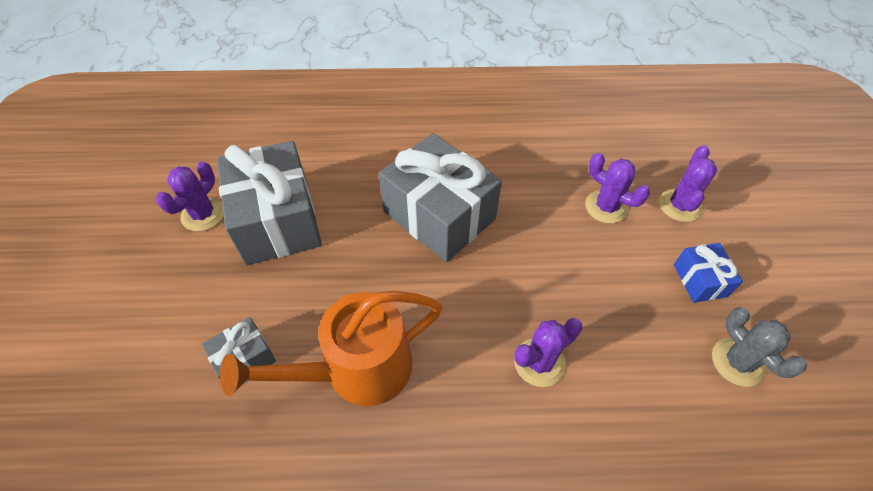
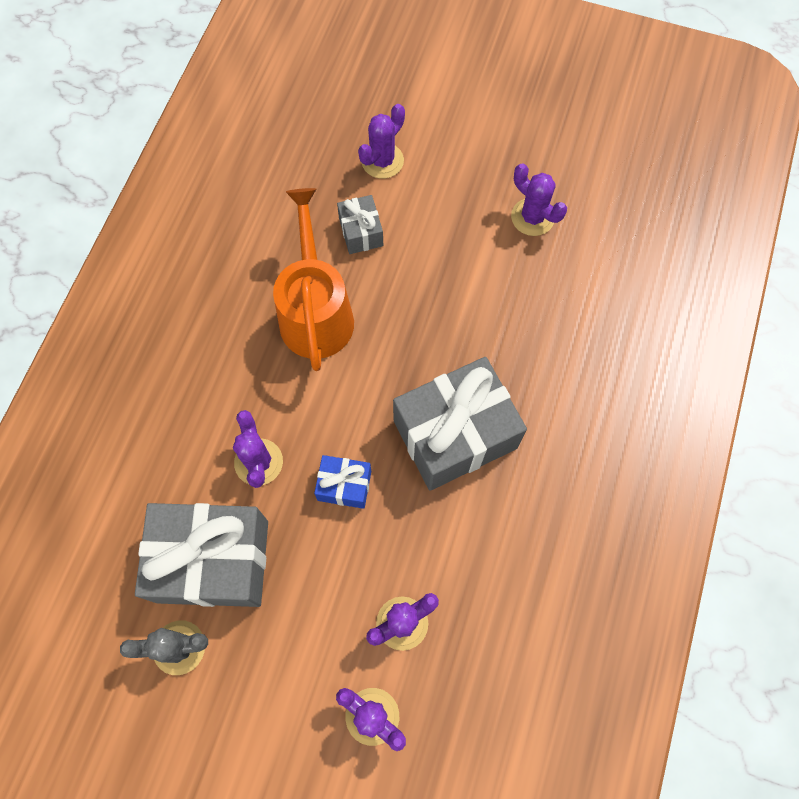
camera: 110 degrees right, 15 degrees up
(141, 369) = (382, 161): none -> purple cactus
(277, 221) = (501, 280): grey gift -> grey gift (213, 561)
(700, 280) = (272, 671): blue gift -> blue gift (344, 485)

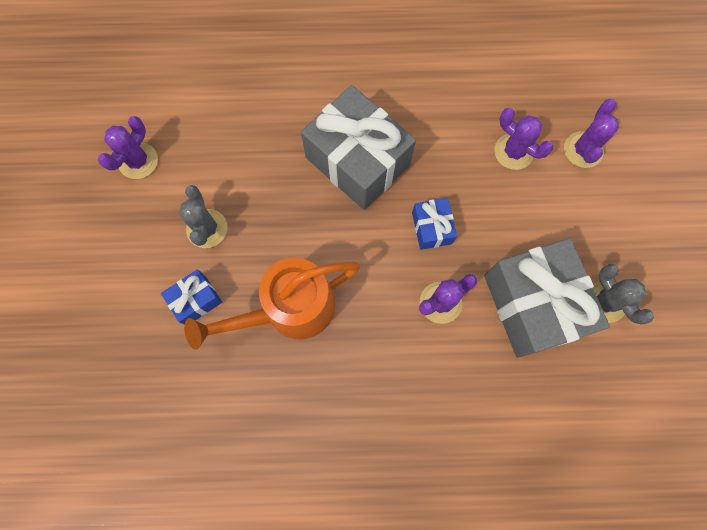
camera: 110 degrees left, 5 degrees up
(361, 232) = (196, 300): grey gift -> blue gift
(382, 161) = (112, 309): purple cactus -> none
(432, 261) = (207, 228): none -> grey cactus

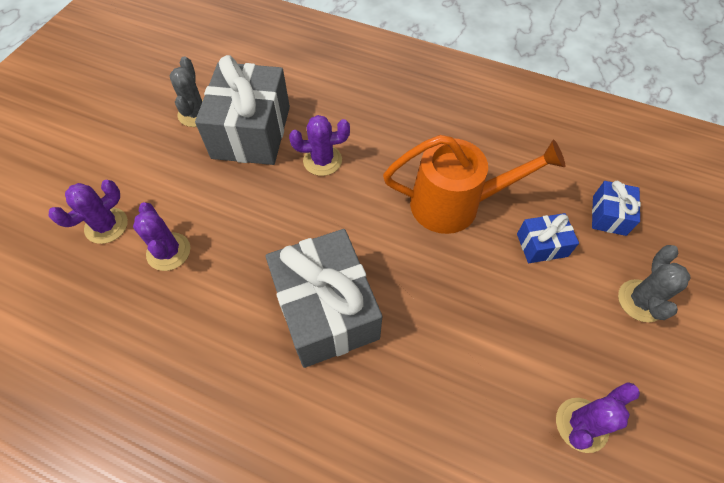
camera: 155 degrees left, 15 degrees down
(207, 228) = (514, 307): grey cactus -> grey cactus (641, 301)
(431, 228) = (293, 217): blue gift -> blue gift (609, 215)

